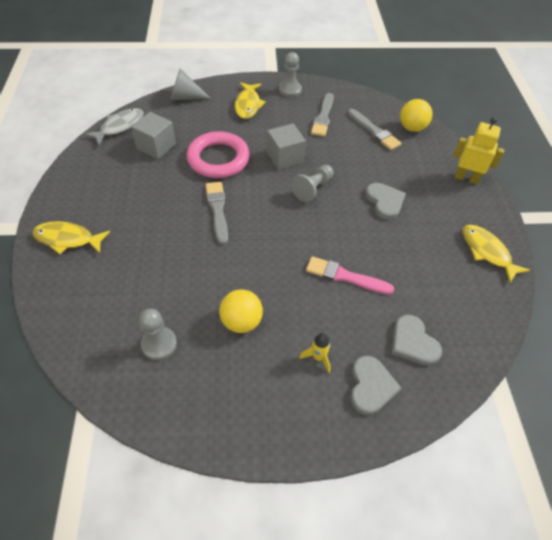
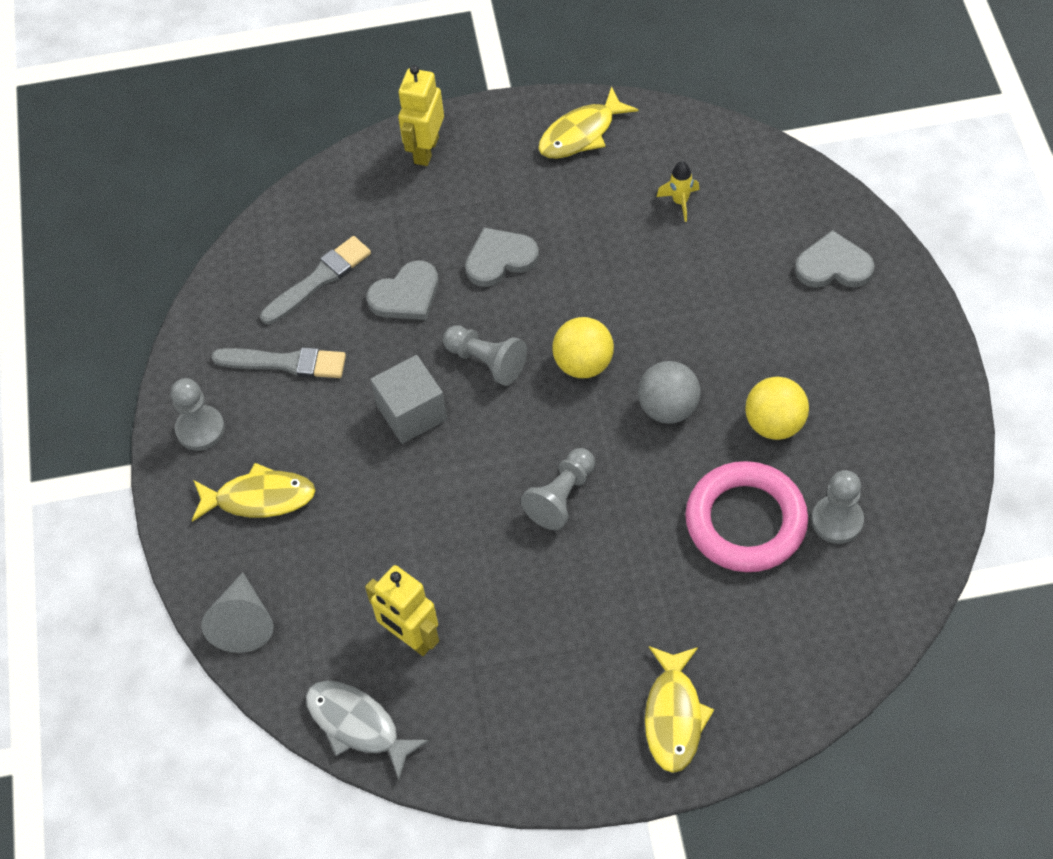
camera: 90 degrees left, 5 degrees up
(156, 146) = (410, 638): grey cube -> yellow robot
(217, 210) = (562, 497): grey brush -> grey pawn
(218, 159) = (431, 521): pink ring -> pink ring (745, 521)
(265, 266) = (668, 408): none -> grey ball
(318, 357) = (807, 326): yellow rocket -> yellow rocket (680, 202)
(345, 276) = (665, 304): pink brush -> none
(412, 128) = (302, 223): yellow ball -> yellow ball (583, 364)
(413, 342) = (757, 222): grey heart -> grey heart (406, 295)

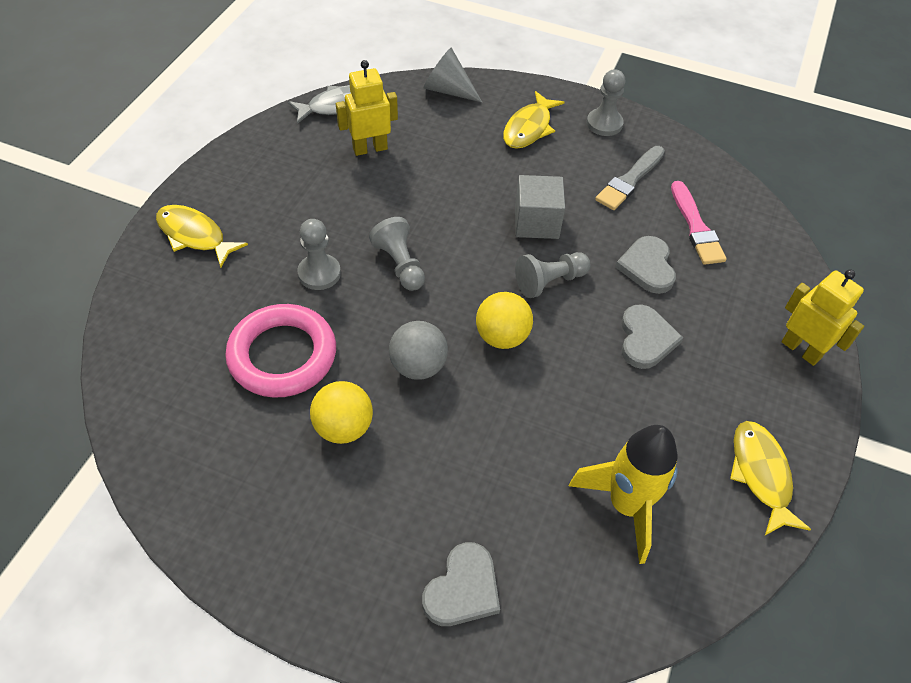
camera: 115 degrees right, 5 degrees down
(319, 279) = (696, 227): grey brush -> pink brush
(680, 202) = (626, 505): yellow rocket -> yellow rocket, size x2.20
(837, 520) = (227, 413): grey pawn -> grey pawn (319, 273)

